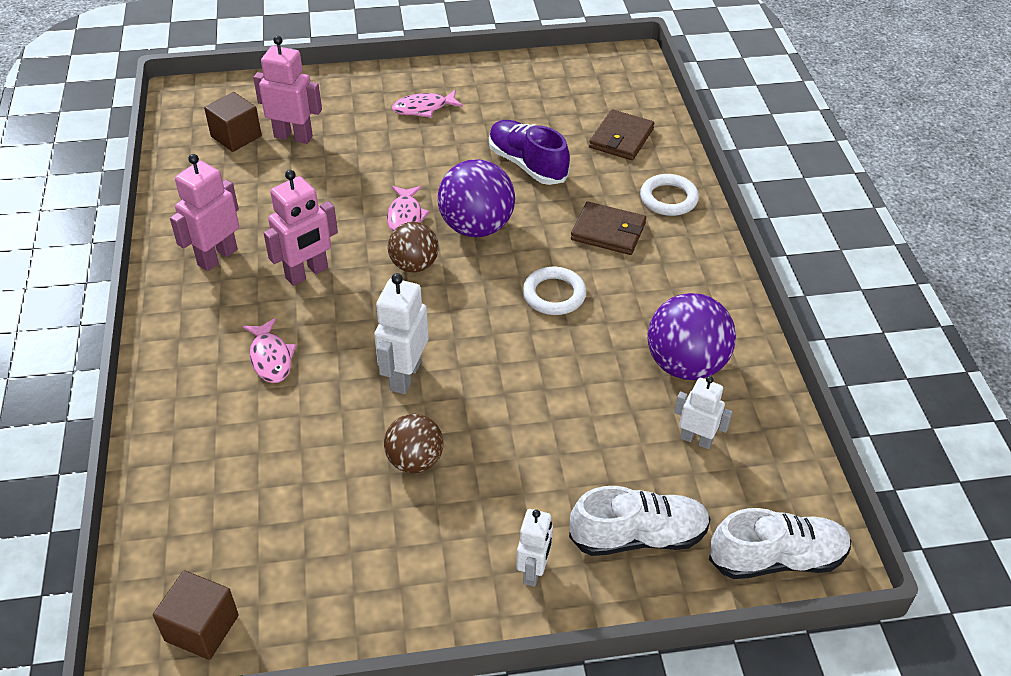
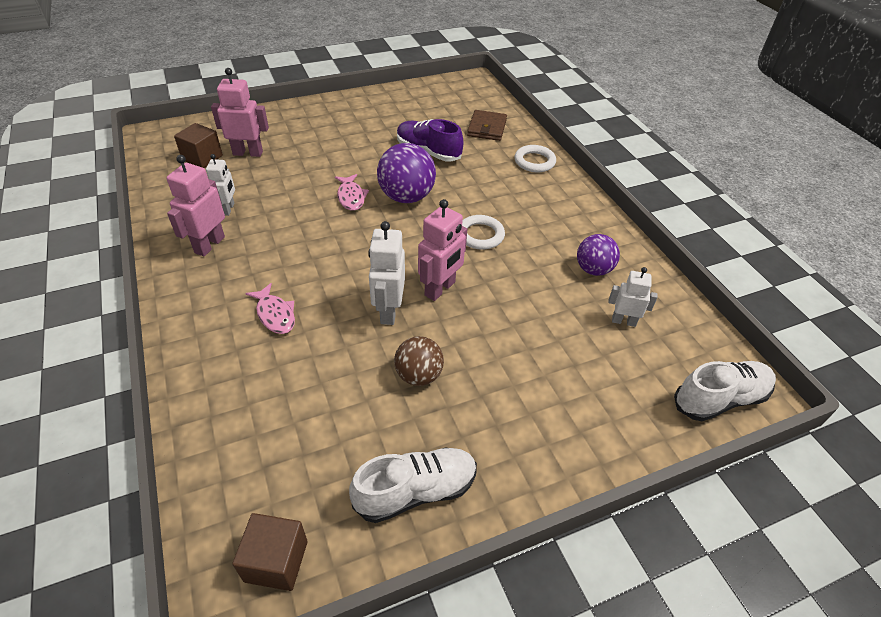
camera: 15 degrees left, 0 degrees up
(307, 273) = (286, 247): pink robot -> pink robot (440, 289)
(414, 265) = (369, 229): brown ball -> none
(423, 108) = (340, 124): pink fish -> none
(533, 571) = (545, 447): white robot -> white robot (228, 209)
(608, 232) = (502, 188): brown wallet -> none
(638, 536) = (613, 402): white shoe -> white shoe (416, 491)
(685, 365) = (593, 269): purple ball -> purple ball, size x0.64

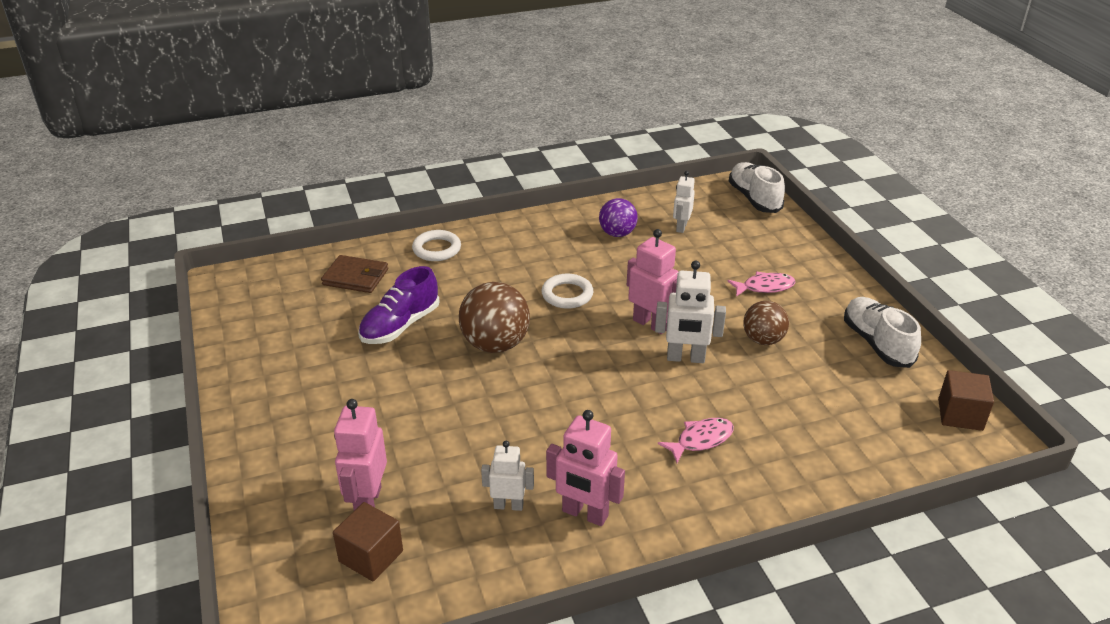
camera: 85 degrees left, 10 degrees down
(351, 197) = (491, 390): pink fish -> pink fish (765, 287)
(406, 197) = (495, 344): purple ball -> brown ball

